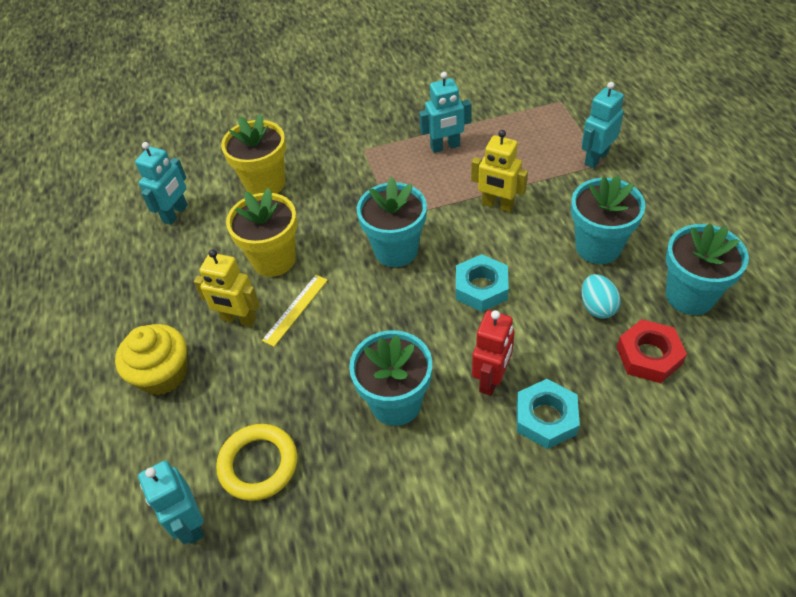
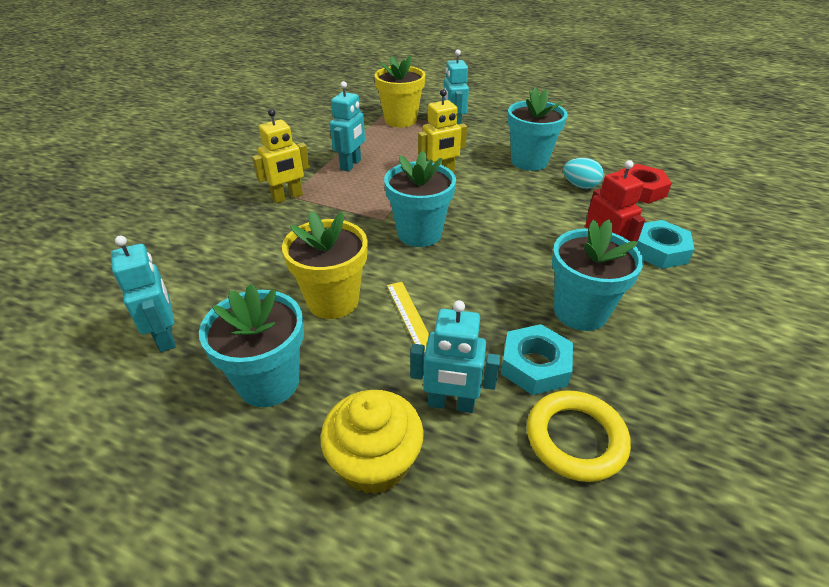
camera: 55 degrees left, 10 degrees down
(190, 523) = (613, 544): turquoise robot -> turquoise robot (451, 404)
(239, 319) = (374, 360): yellow robot -> yellow robot (287, 197)
(265, 184) = (234, 260): yellow flower pot -> yellow flower pot (400, 120)
(481, 288) = (508, 217): turquoise nut -> turquoise nut (535, 365)
(690, 296) = (606, 155): turquoise flower pot -> turquoise flower pot (269, 382)

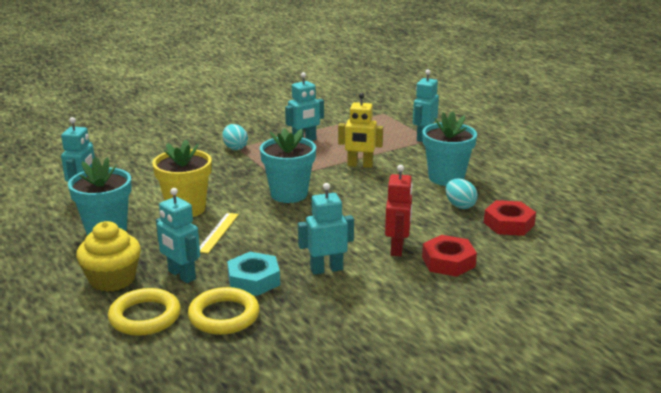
camera: 35 degrees right, 15 degrees down
(287, 197) = (235, 148): yellow robot -> turquoise egg
(400, 120) = (387, 122): yellow flower pot -> none
(494, 501) = (145, 316): none -> yellow ring
(580, 312) = (326, 269): turquoise flower pot -> turquoise robot
(659, 250) = (448, 262): turquoise nut -> red nut

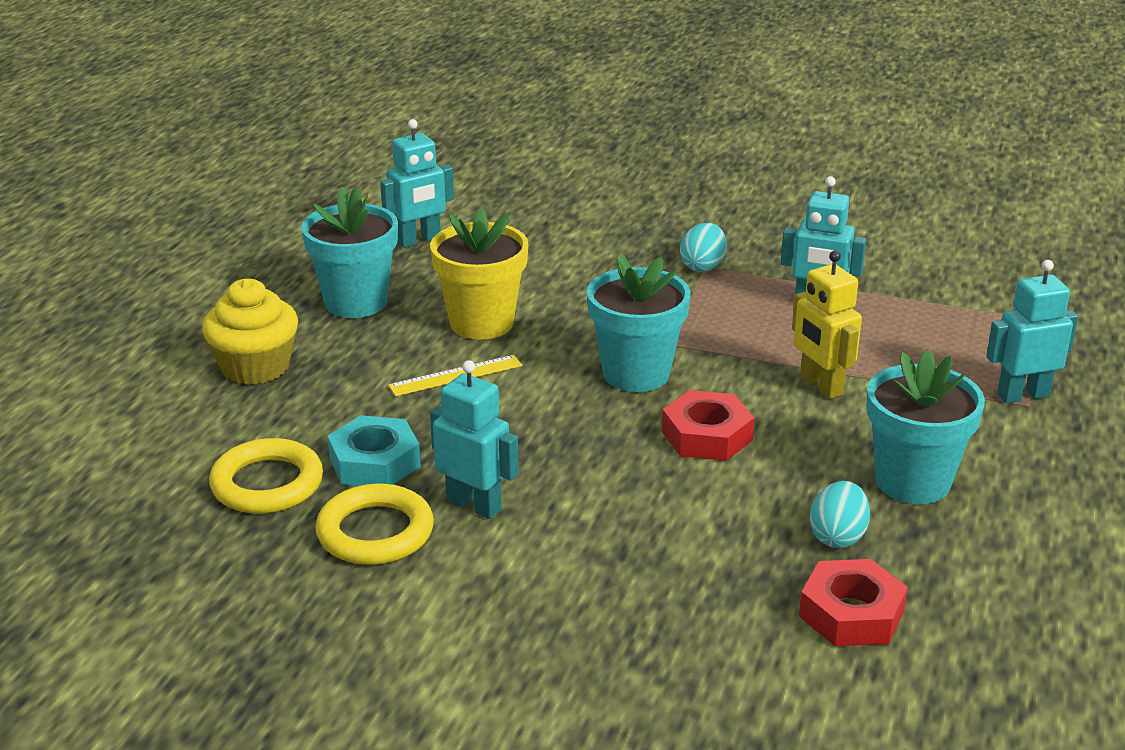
camera: 50 degrees right, 5 degrees up
(145, 316) = (203, 431): yellow ring -> yellow ring (375, 532)
(181, 275) = (320, 406): turquoise robot -> none
(397, 248) = (613, 538): red robot -> none
(448, 262) = (639, 604): red nut -> red nut (706, 436)

